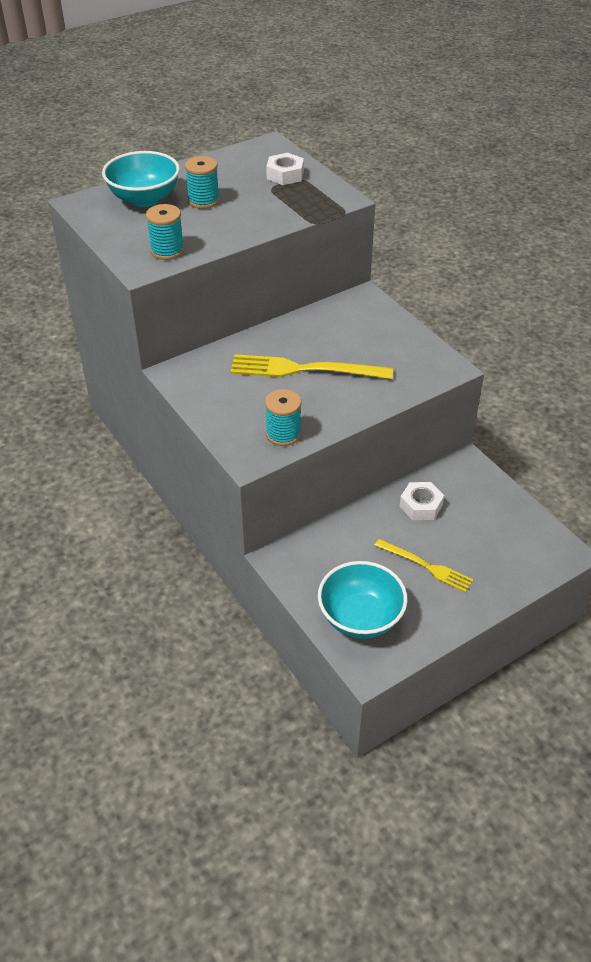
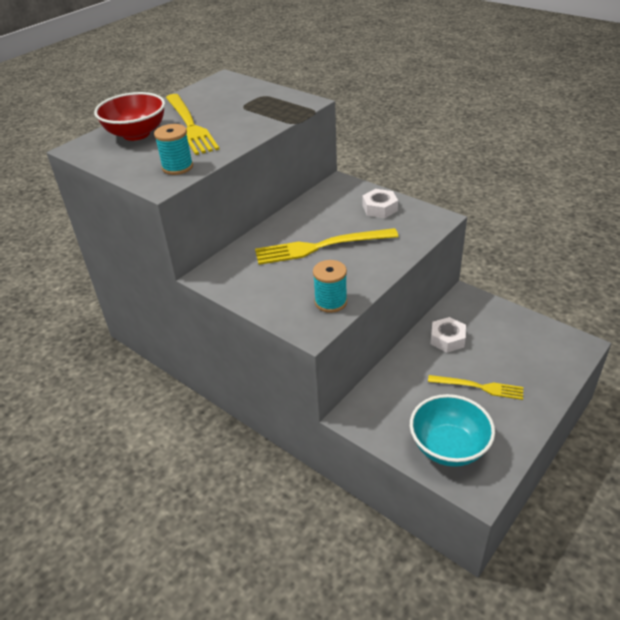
camera: 15 degrees left, 5 degrees down
(144, 199) = (136, 134): turquoise bowl -> red bowl
(203, 201) = (190, 125): turquoise spool -> yellow fork
(285, 175) = (249, 95): white nut -> white nut (380, 208)

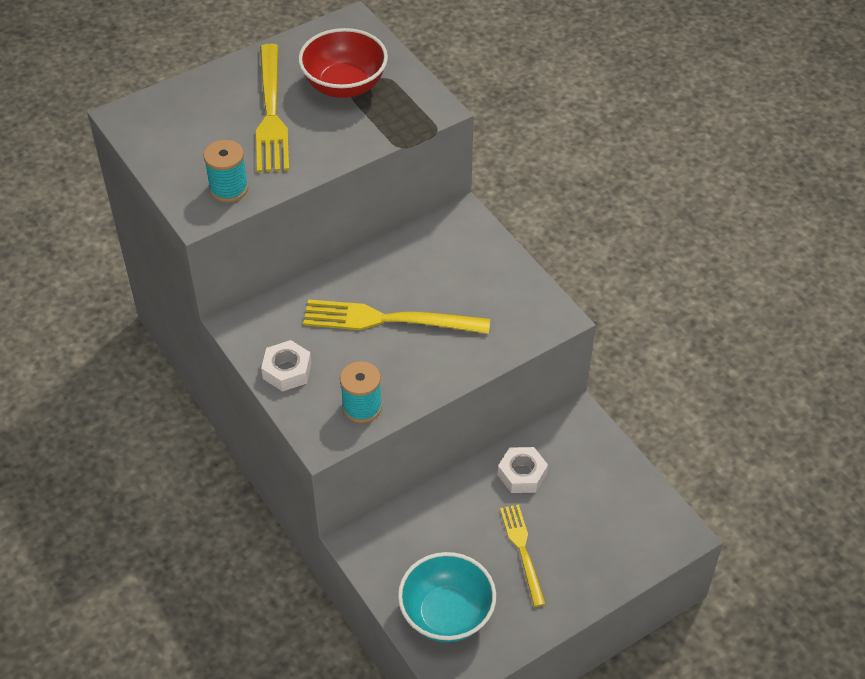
camera: 15 degrees right, 10 degrees up
(136, 134) = (201, 110): red bowl -> red bowl (344, 85)
(380, 208) = (492, 278): white nut -> white nut (287, 371)
(478, 387) = (523, 551): yellow fork -> yellow fork turned 135 degrees counterclockwise

